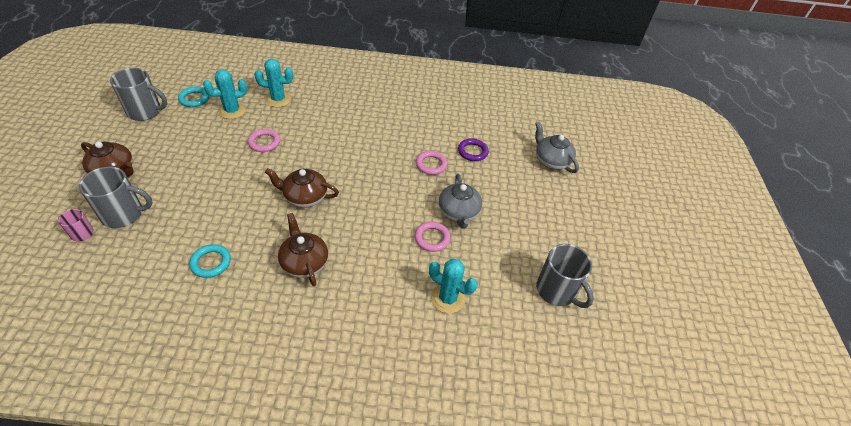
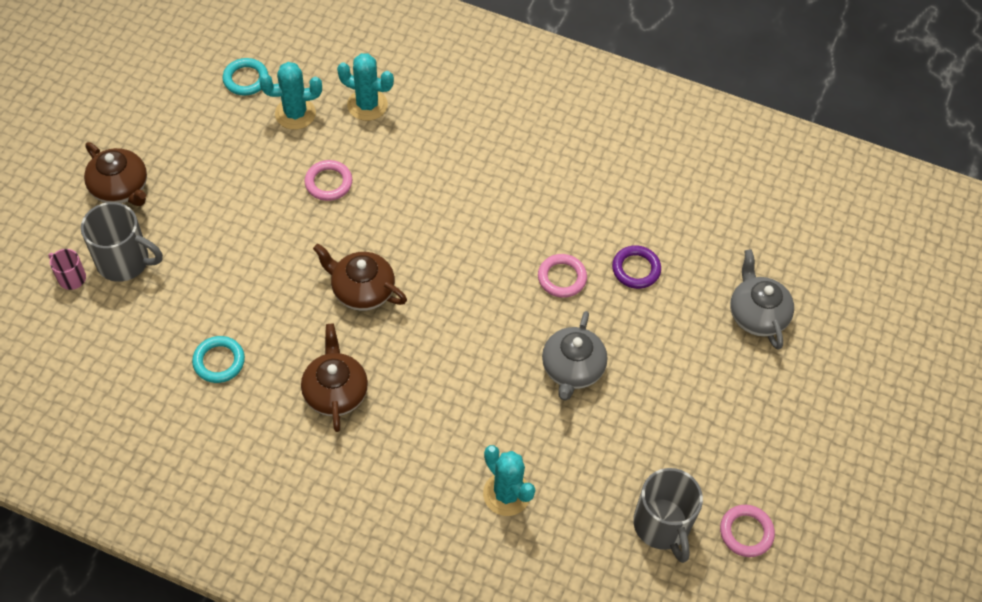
camera: 20 degrees right, 10 degrees up
(145, 111) = (174, 90): grey mug -> none
(432, 238) = (518, 400): pink ring -> pink ring (746, 532)

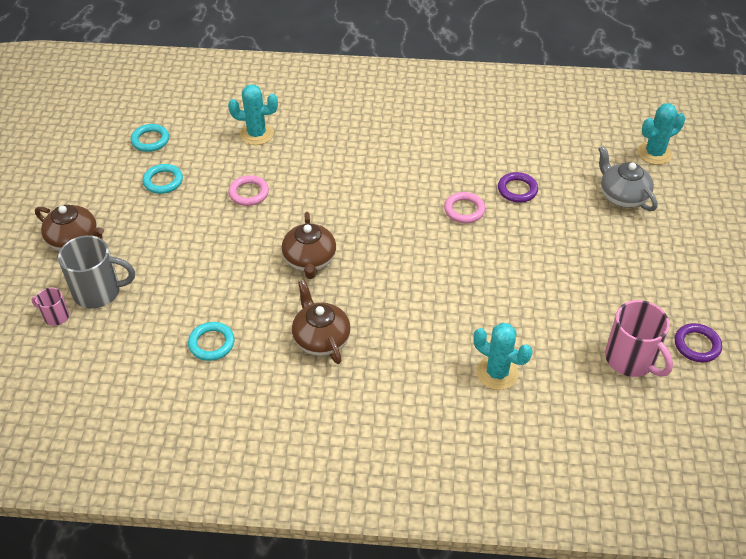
camera: 15 degrees left, 10 degrees down
(240, 139) = (163, 181): none -> turquoise ring
(295, 114) = (201, 153): turquoise cactus -> turquoise cactus (654, 153)
(362, 290) = (310, 260): brown teapot -> brown teapot turned 105 degrees counterclockwise
(572, 369) = (504, 269): grey teapot -> none
(662, 526) = (631, 359): grey mug -> pink mug
(746, 532) = (697, 345): pink ring -> purple ring

